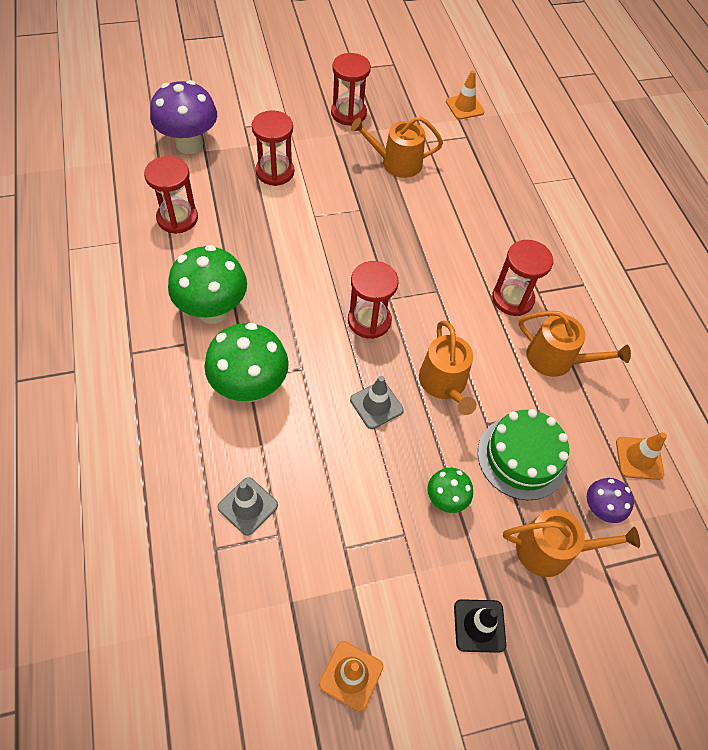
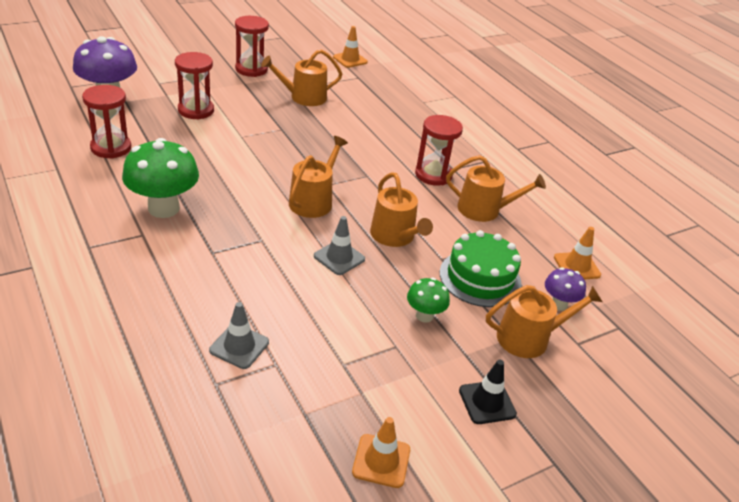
camera: 15 degrees left, 20 degrees down
(250, 387) = (216, 258): green mushroom -> none
(369, 320) = (313, 201): red hourglass -> orange watering can

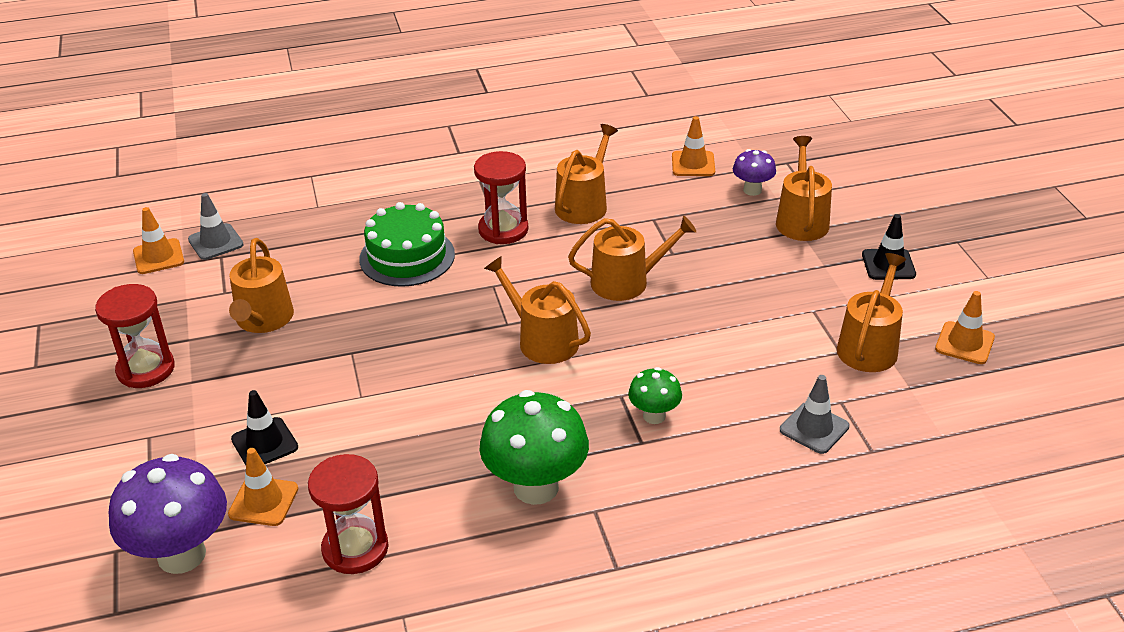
camera: 70 degrees left, 0 degrees up
(149, 115) = (263, 501): none -> orange traffic cone
(196, 110) = (264, 443): red hourglass -> black traffic cone
(339, 257) = (663, 332): grey traffic cone -> grey traffic cone (215, 242)
(356, 385) = (869, 346): none -> orange watering can
(424, 316) = (767, 283): green mushroom -> green mushroom (654, 416)
(480, 278) = (707, 232): green cake -> green cake (407, 257)

